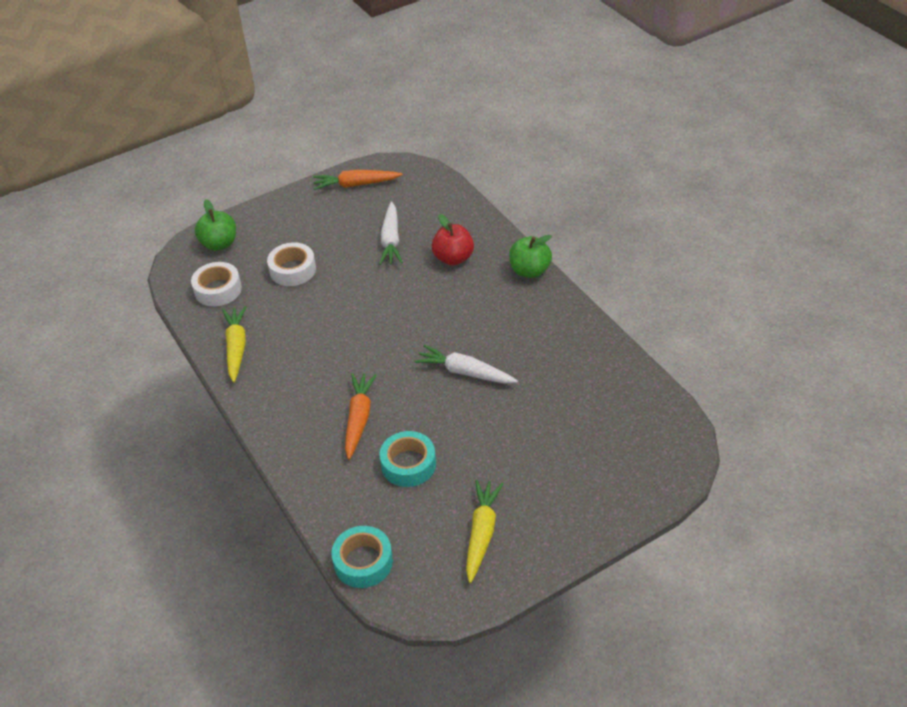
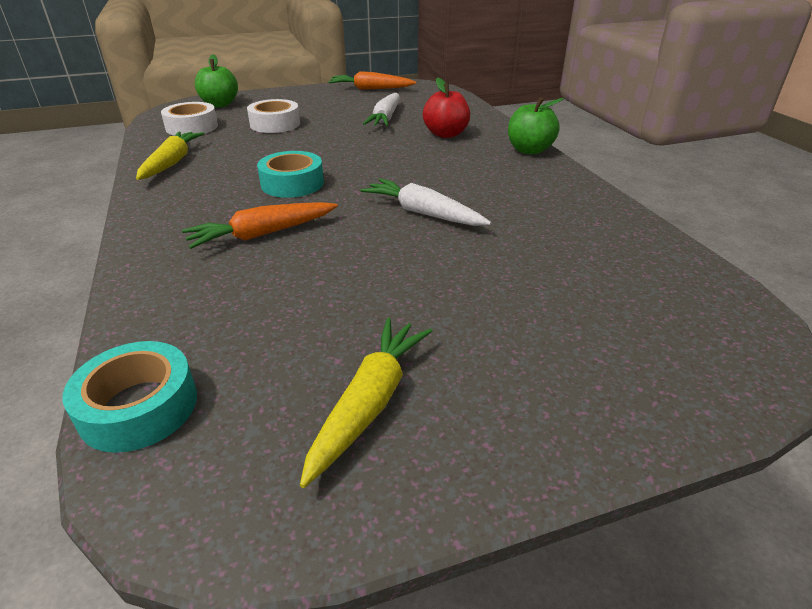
camera: 10 degrees right, 10 degrees down
(359, 418) = (262, 234): orange carrot -> orange carrot turned 135 degrees counterclockwise
(408, 464) = (298, 289): turquoise tape -> turquoise tape (292, 183)

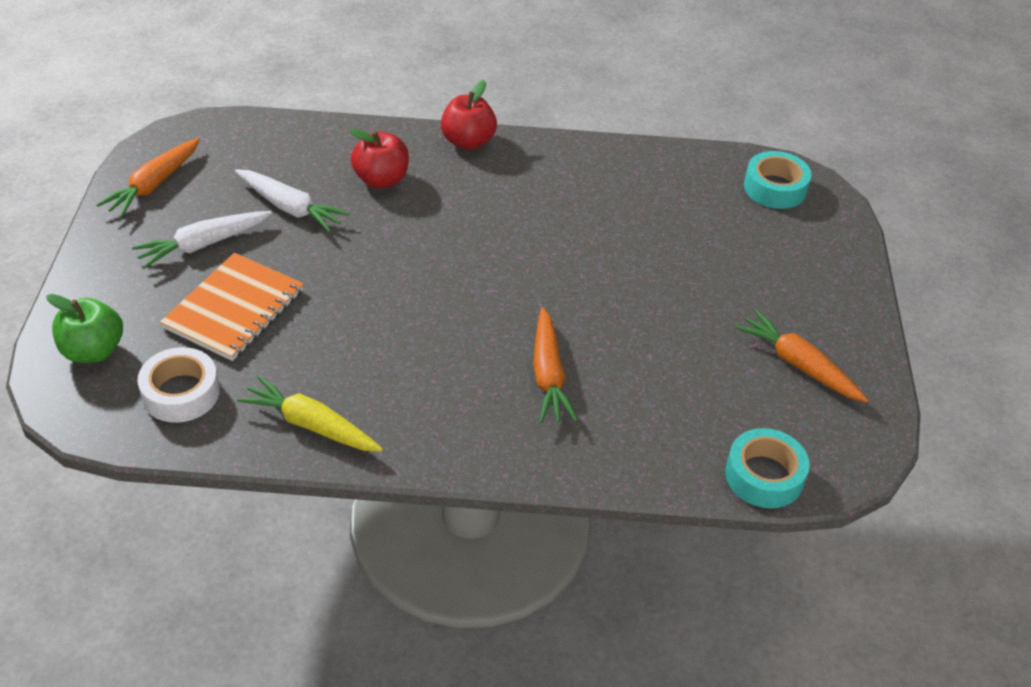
camera: 70 degrees left, 10 degrees up
(275, 124) = (234, 309): white tape -> orange notebook
(292, 183) = (443, 332): turquoise tape -> turquoise tape (775, 188)
(369, 402) = (798, 365): yellow carrot -> orange carrot
(423, 213) = (564, 261): white carrot -> white carrot (203, 245)
(529, 150) = (468, 141): green apple -> red apple

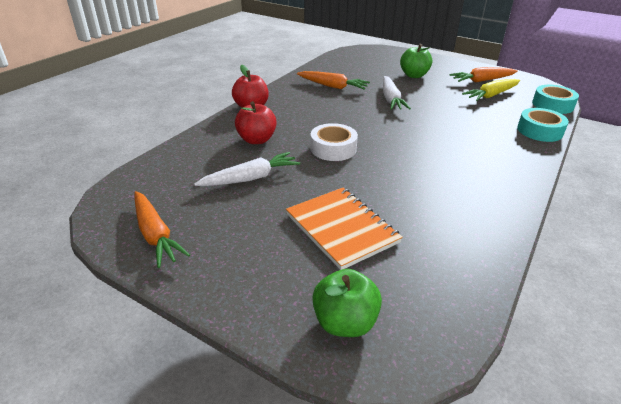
camera: 60 degrees left, 10 degrees down
(181, 393) = (424, 278): white tape -> white tape (333, 148)
(203, 245) = (255, 226): white carrot -> white carrot (391, 99)
(311, 425) = (481, 223): yellow carrot -> yellow carrot (491, 95)
(548, 375) = (465, 134): orange carrot -> orange carrot (333, 86)
(740, 272) = (414, 75): none -> green apple
(775, 188) = (362, 55): turquoise tape -> turquoise tape (539, 131)

